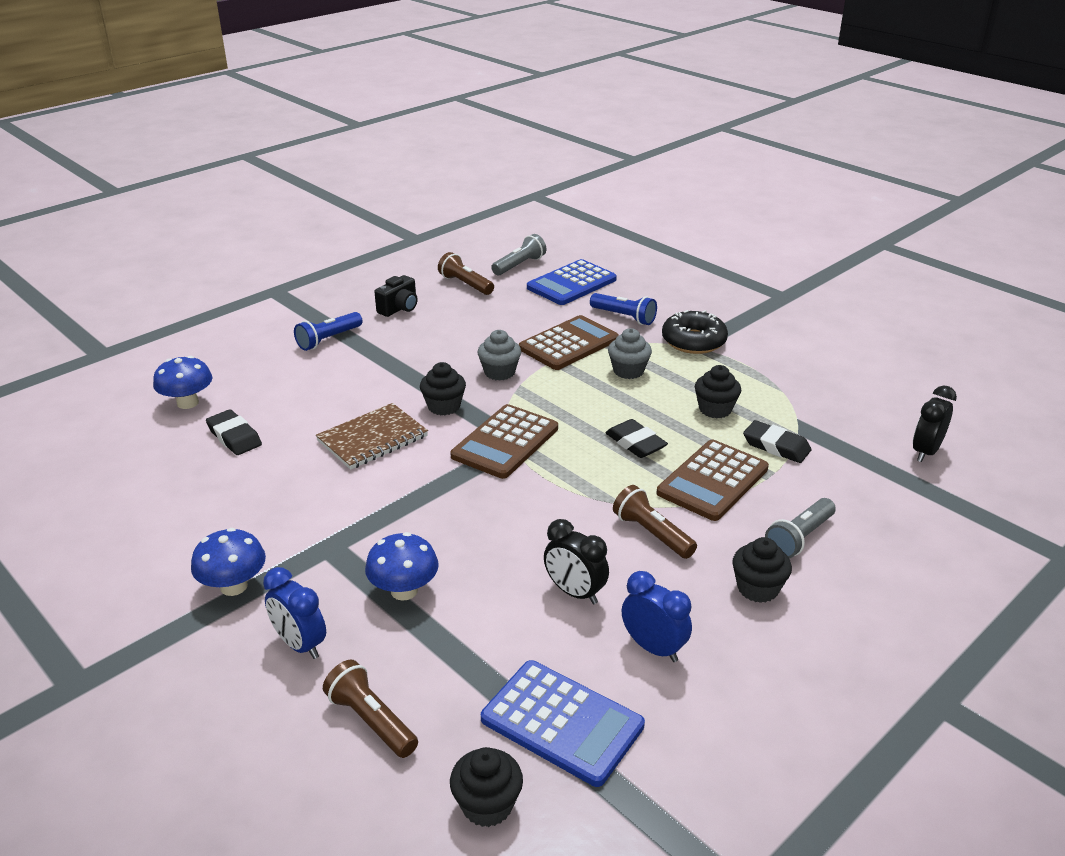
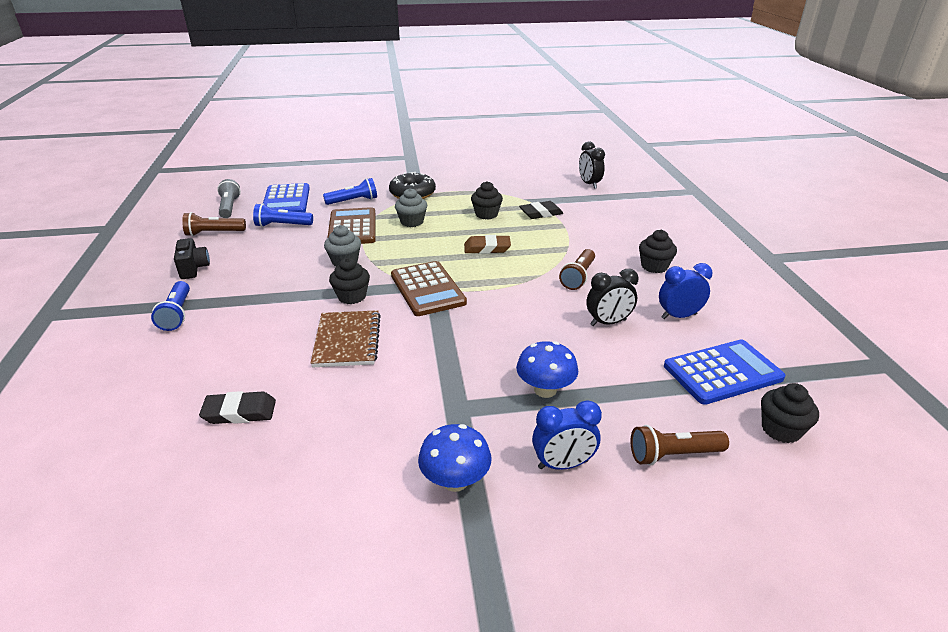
camera: 55 degrees left, 0 degrees up
(187, 403) = (139, 425): blue mushroom -> none
(522, 307) = (282, 225): none -> blue flashlight
(635, 443) = (487, 248): black eraser -> brown eraser
(652, 533) = (578, 277): brown flashlight -> brown flashlight turned 60 degrees counterclockwise
(713, 481) = (550, 241): brown calculator -> none
(799, 538) = (624, 239): grey flashlight -> none

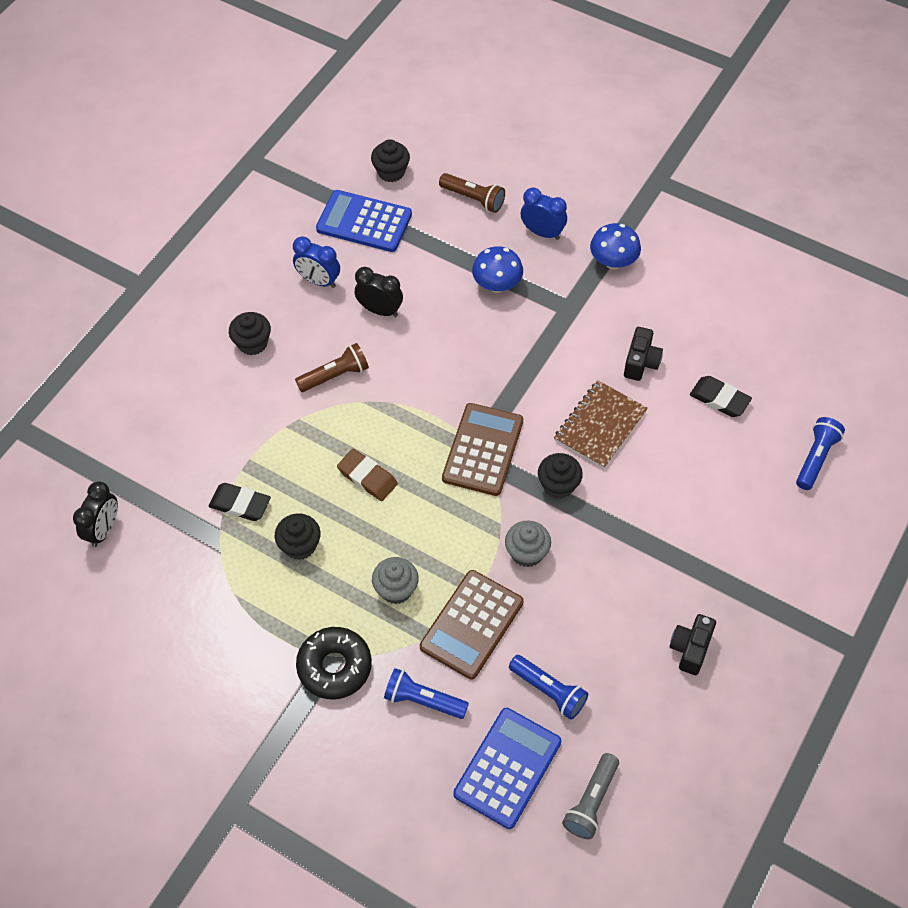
camera: 140 degrees left, 25 degrees up
(177, 314) = (731, 565): blue flashlight -> blue flashlight (816, 458)
(214, 233) = (639, 729): brown flashlight -> none
(344, 401) = (641, 362): none -> black camera

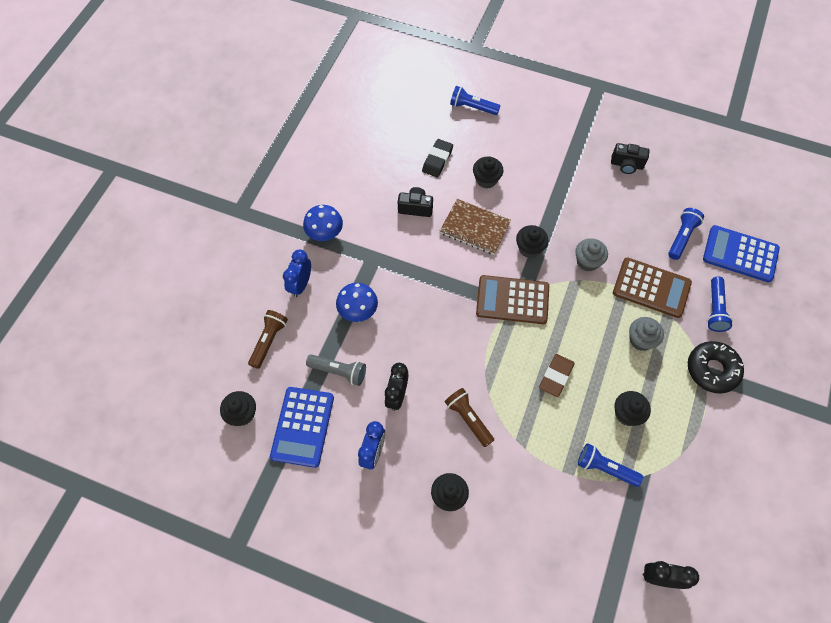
camera: 100 degrees left, 5 degrees up
(240, 504) = (605, 468): black eraser -> blue flashlight
(591, 801) = (742, 207): grey flashlight -> grey flashlight (339, 372)
(680, 453) = (486, 179): none -> black cupcake

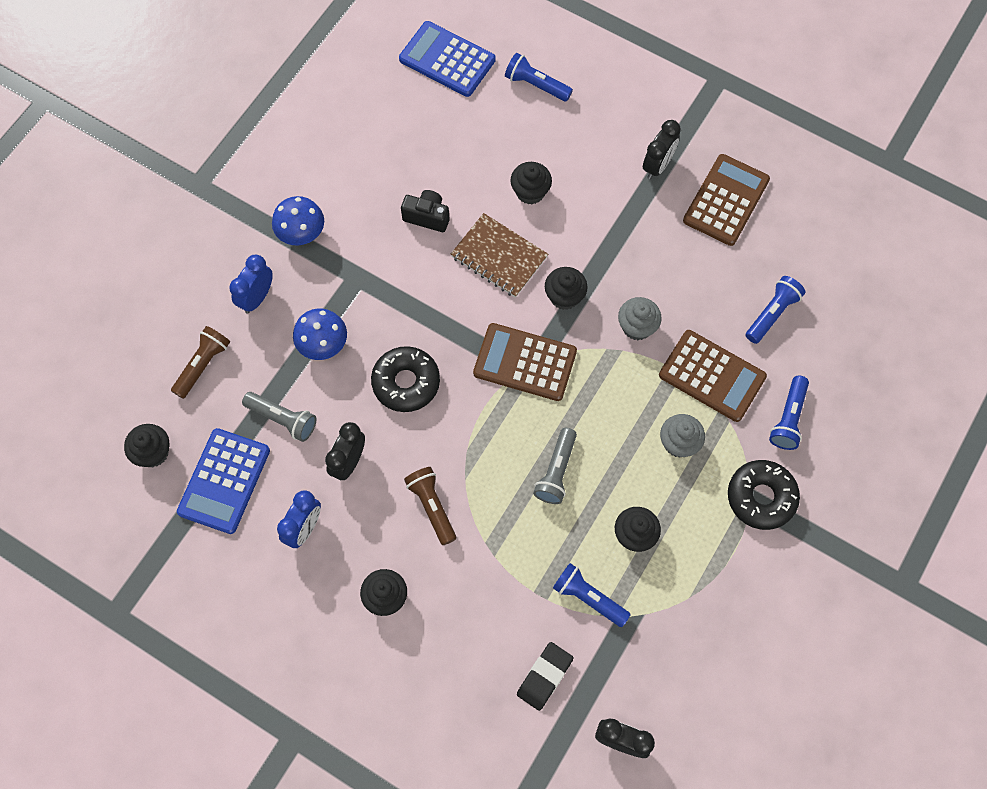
camera: 10 degrees right, 5 degrees up
(427, 329) = (406, 382): none -> black donut
(437, 160) = (471, 154): black eraser -> black eraser (544, 676)
(556, 376) = (556, 471): brown eraser -> grey flashlight
(572, 149) = (657, 165): none -> black clock
(626, 165) = (726, 200): black camera -> brown calculator
(740, 254) = (844, 349): blue calculator -> blue calculator (447, 60)

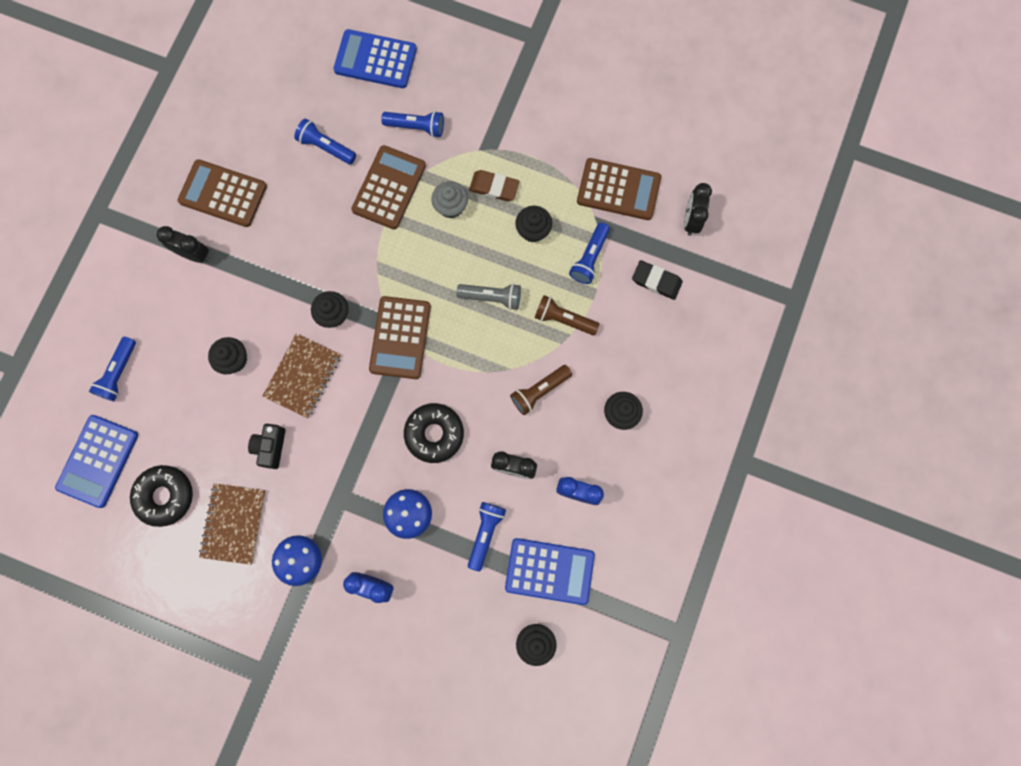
camera: 100 degrees left, 10 degrees up
(203, 365) = (447, 618): brown flashlight -> brown flashlight (563, 319)
(282, 419) = (485, 533): grey flashlight -> blue flashlight
(354, 174) = (234, 523): none -> brown notebook
(637, 326) = (353, 251): grey cupcake -> none
(675, 653) = (618, 189): none -> brown calculator
(697, 497) = (494, 187): none -> brown eraser
(761, 497) = (485, 141): black donut -> black donut (165, 496)
(884, 384) = (375, 60): none -> blue calculator

